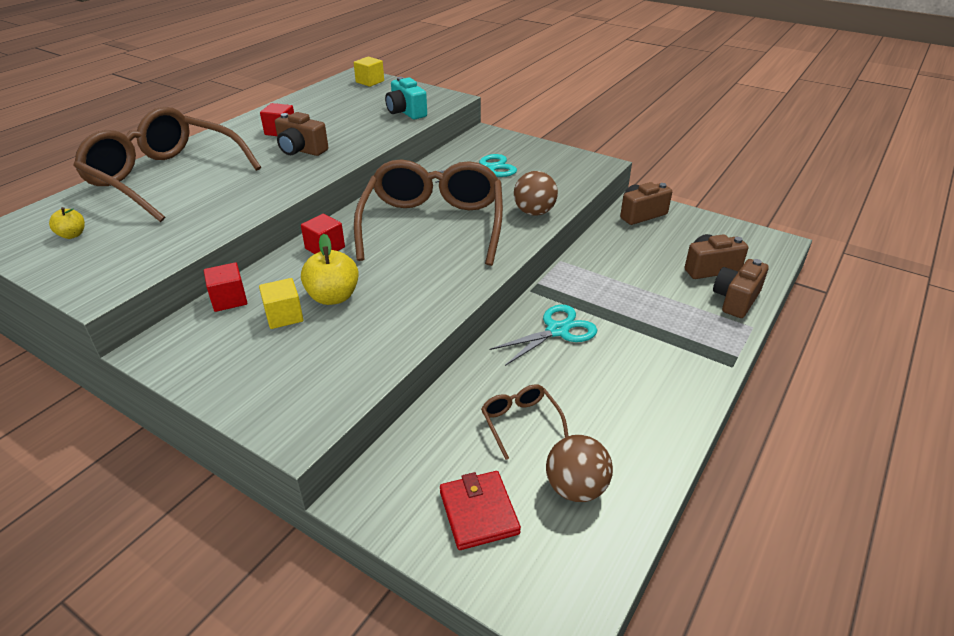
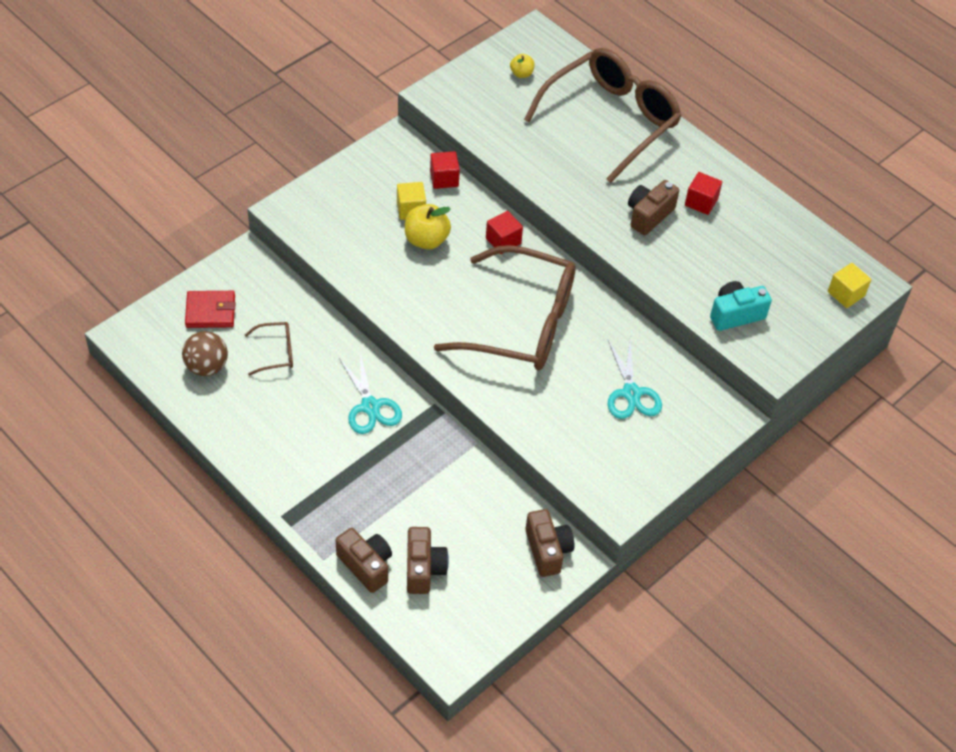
camera: 100 degrees right, 15 degrees up
(534, 212) = (523, 410): brown ball -> none

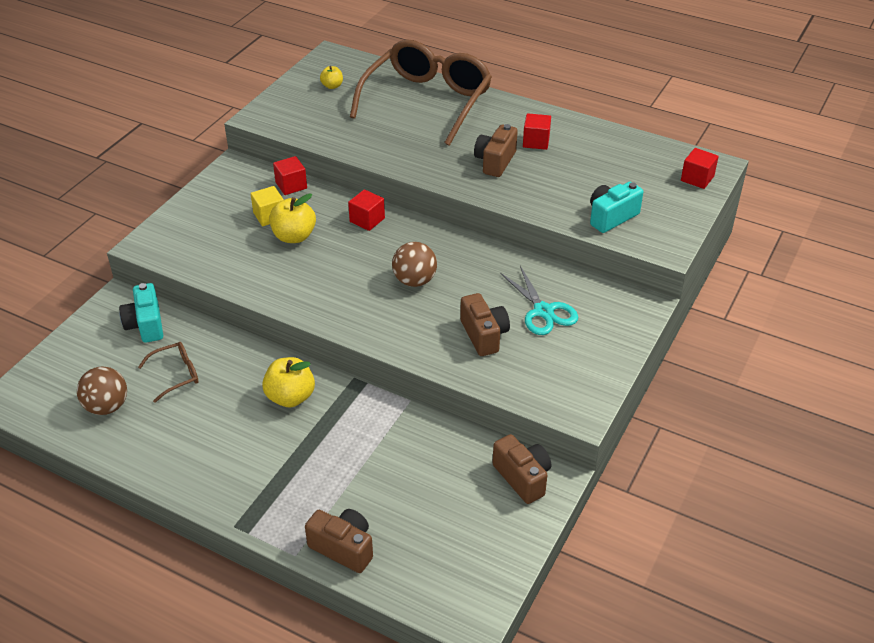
camera: 15 degrees left, 10 degrees down
(210, 311) = (95, 356): red wallet -> none
(264, 291) = (145, 325): none -> turquoise camera
(370, 406) = (290, 397): turquoise scissors -> yellow apple
(424, 569) = (405, 533): brown camera -> brown camera (484, 335)
(522, 323) = (414, 281): brown glasses -> brown ball
(846, 294) = (697, 178): yellow cube -> red cube

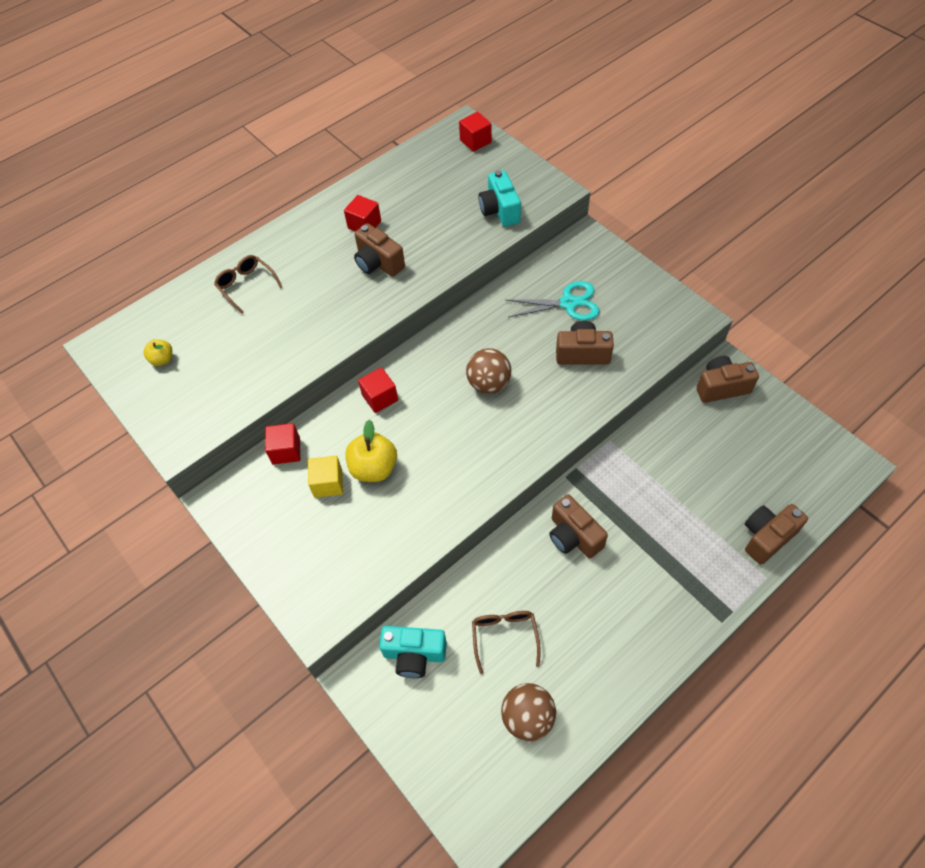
camera: 65 degrees left, 15 degrees up
(290, 397) = (573, 536): yellow apple -> brown camera
(427, 101) = (246, 285): brown glasses -> brown glasses, size x0.41

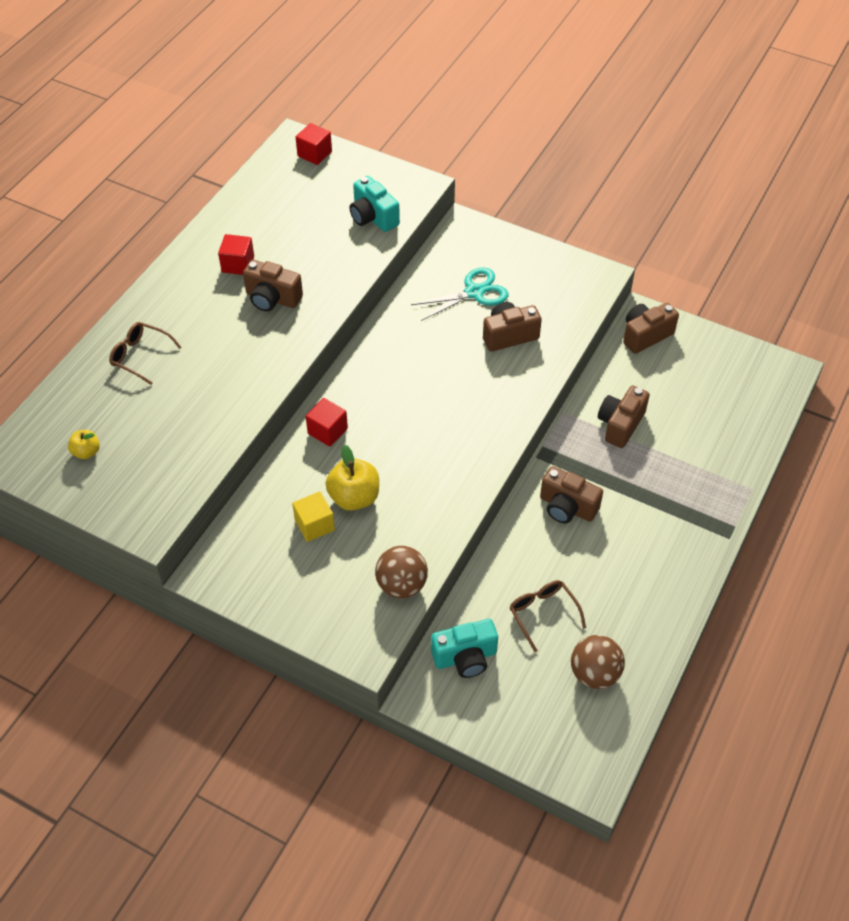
camera: 25 degrees left, 5 degrees down
(286, 451) = (255, 508): red cube -> none
(489, 384) = (431, 388): brown ball -> brown ball (401, 585)
(766, 537) = (738, 455): brown camera -> brown camera (620, 425)

